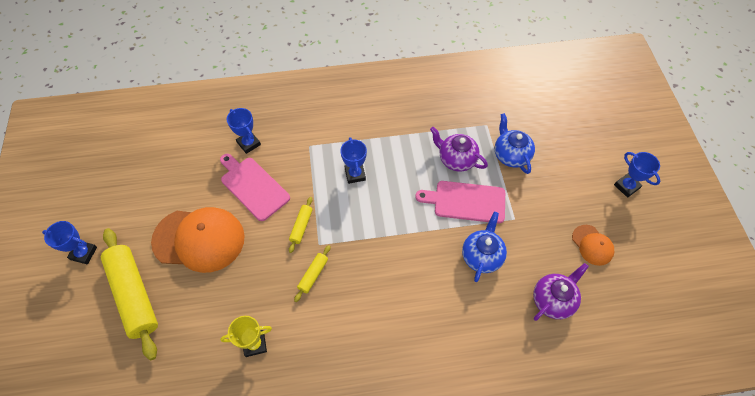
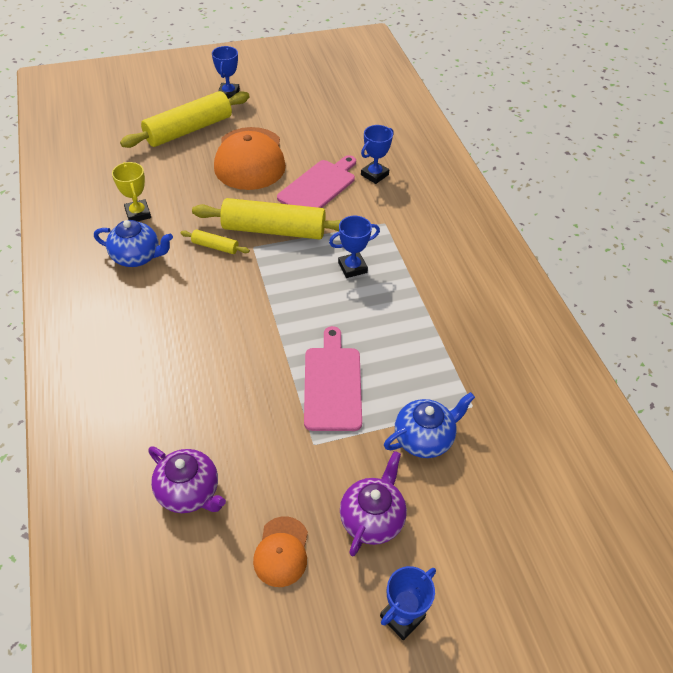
camera: 80 degrees right, 10 degrees down
(301, 226) = (274, 230): yellow rolling pin -> yellow rolling pin, size x2.23
(456, 159) = (400, 370): purple teapot -> purple teapot (372, 518)
(482, 256) = (251, 405): blue teapot -> blue teapot (137, 257)
(592, 245) = (281, 551): orange cap -> orange cap turned 45 degrees counterclockwise

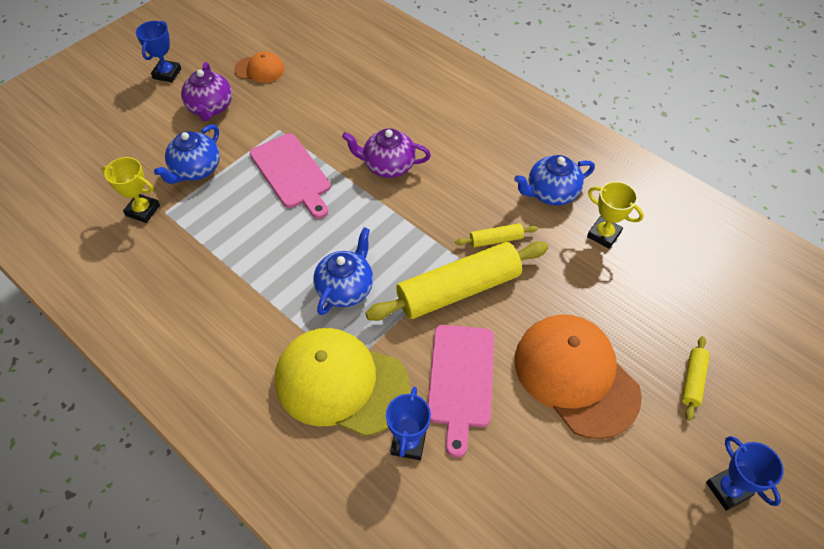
camera: 150 degrees right, 5 degrees up
(189, 130) = (693, 380): yellow rolling pin -> yellow rolling pin, size x0.45
(189, 492) = (341, 70): purple teapot -> purple teapot (388, 166)
(281, 551) = (260, 69): orange cap -> orange cap turned 120 degrees clockwise
(352, 267) = (346, 288): blue trophy -> blue teapot
(395, 217) = (341, 383): none -> yellow cap
(494, 418) = (143, 210): none -> yellow trophy

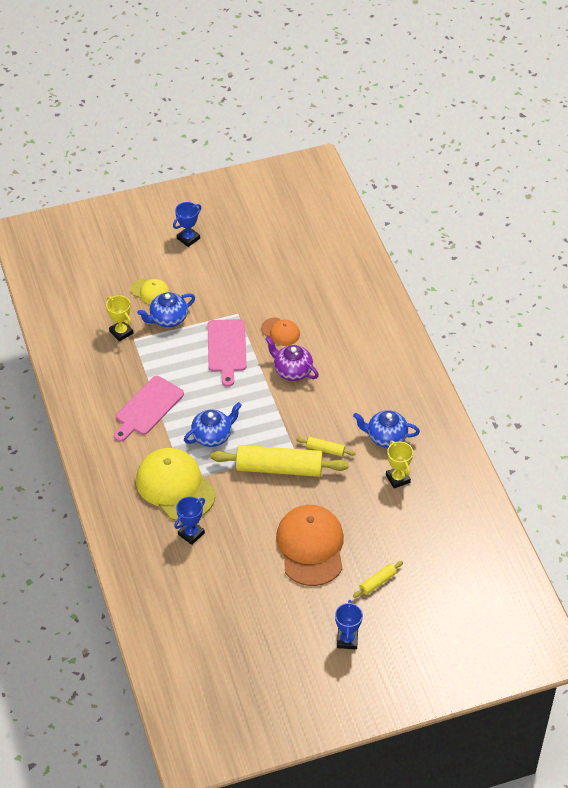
camera: 30 degrees right, 5 degrees down
(153, 147) = (150, 291): none -> yellow cap
(210, 108) = (202, 278): purple teapot -> none
(260, 69) = (253, 262): orange cap -> orange cap (280, 332)
(460, 380) = (243, 517): pink cutting board -> pink cutting board (147, 408)

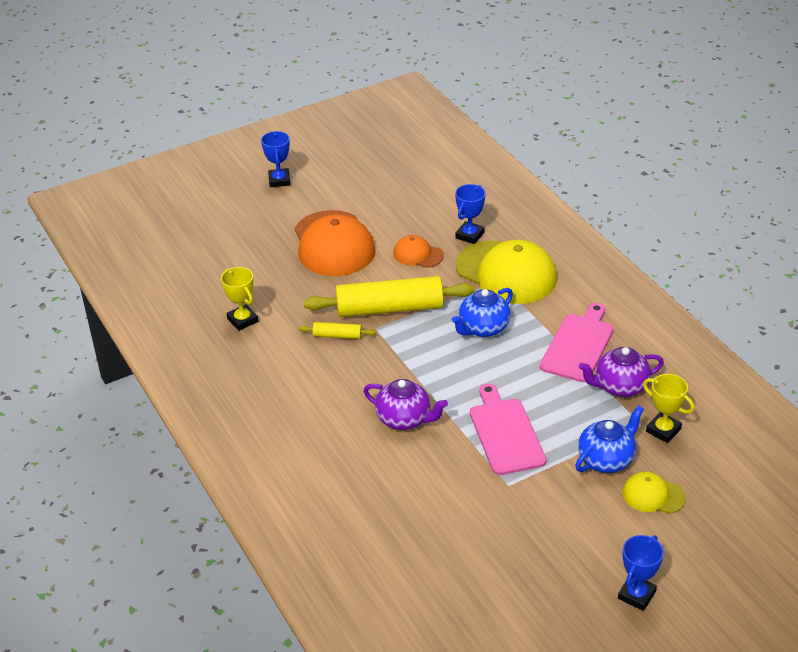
camera: 170 degrees right, 10 degrees down
(134, 369) = (620, 386): none -> purple teapot
(280, 332) = (436, 469): orange cap -> orange cap (418, 254)
(378, 582) = (254, 226): yellow rolling pin -> none
(386, 437) = (263, 361): blue teapot -> none

